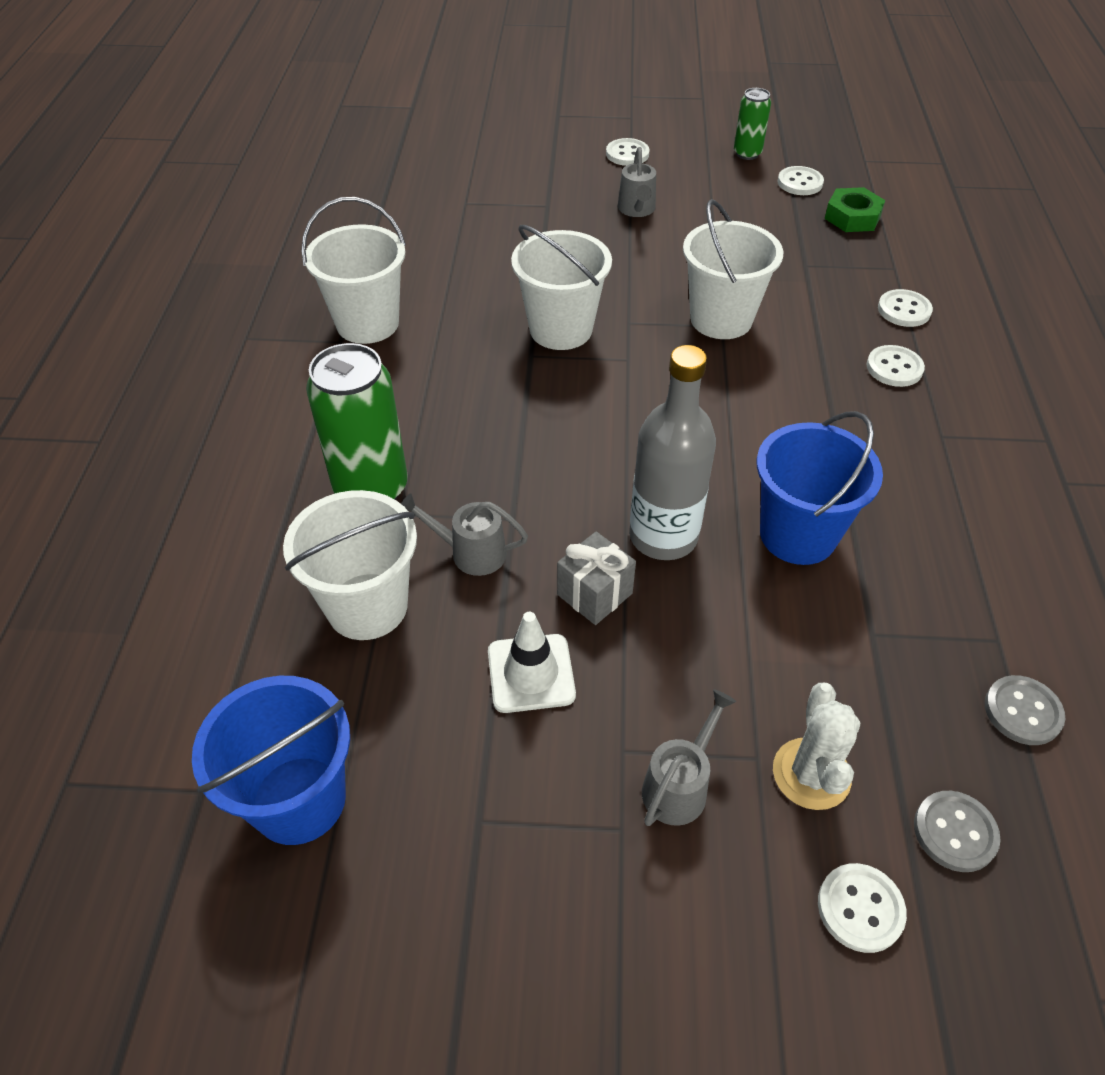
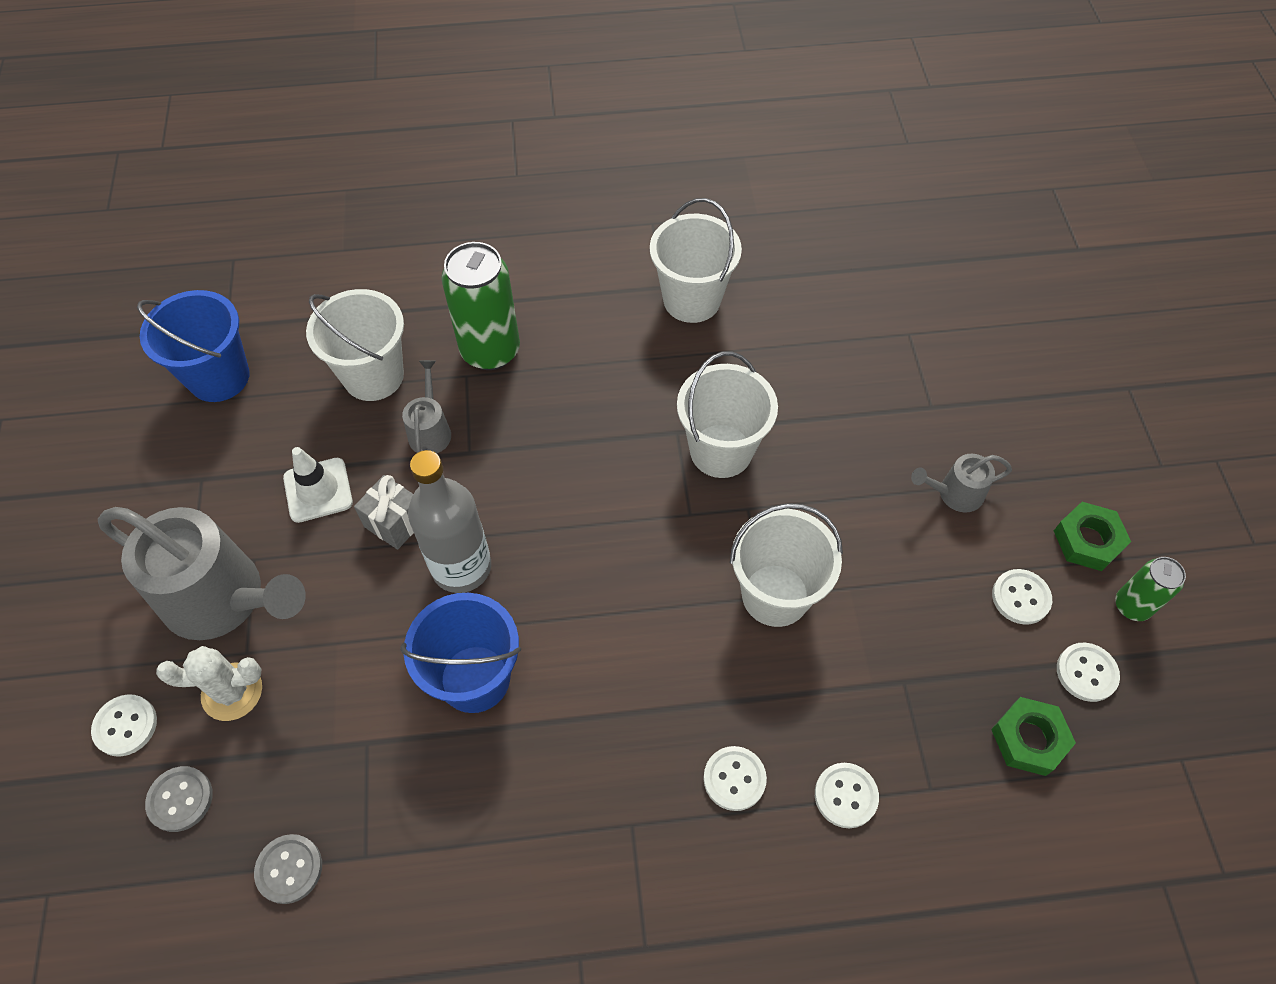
camera: 80 degrees right, 10 degrees up
(627, 154) = (1071, 471): white button -> white button (1020, 597)
(679, 785) = (224, 599): grey watering can -> grey watering can, size x2.15
(690, 160) = (1087, 540): none -> green nut

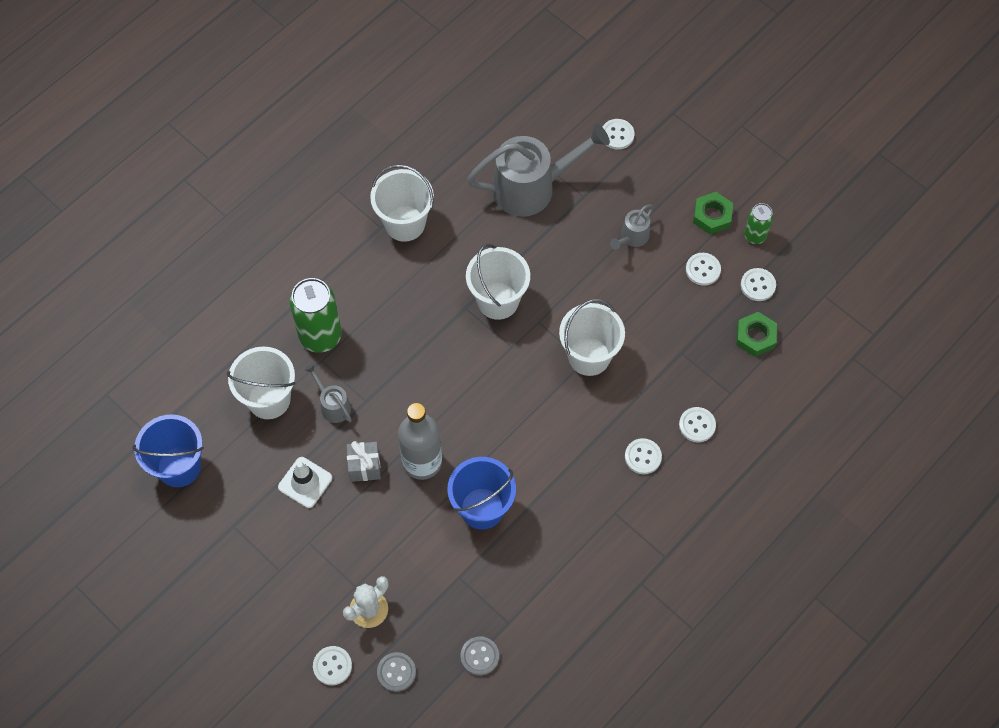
camera: 40 degrees left, 5 degrees up
(224, 599) = (316, 572): grey watering can -> grey watering can (532, 187)
(1032, 367) = (617, 135): none -> white button

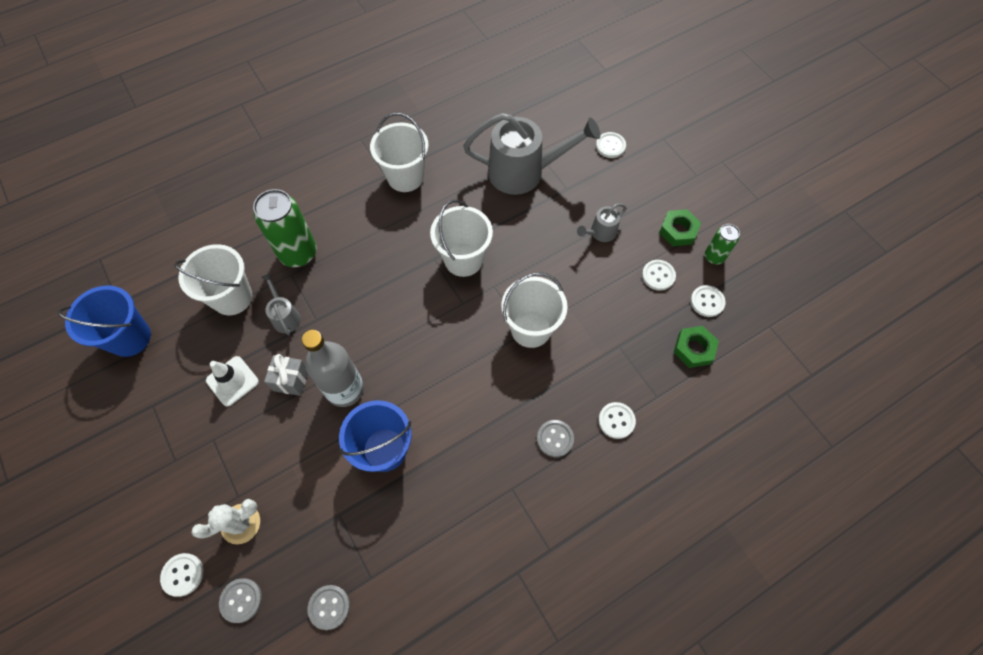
camera: 15 degrees right, 0 degrees up
(643, 457) = (555, 439): white button -> grey button

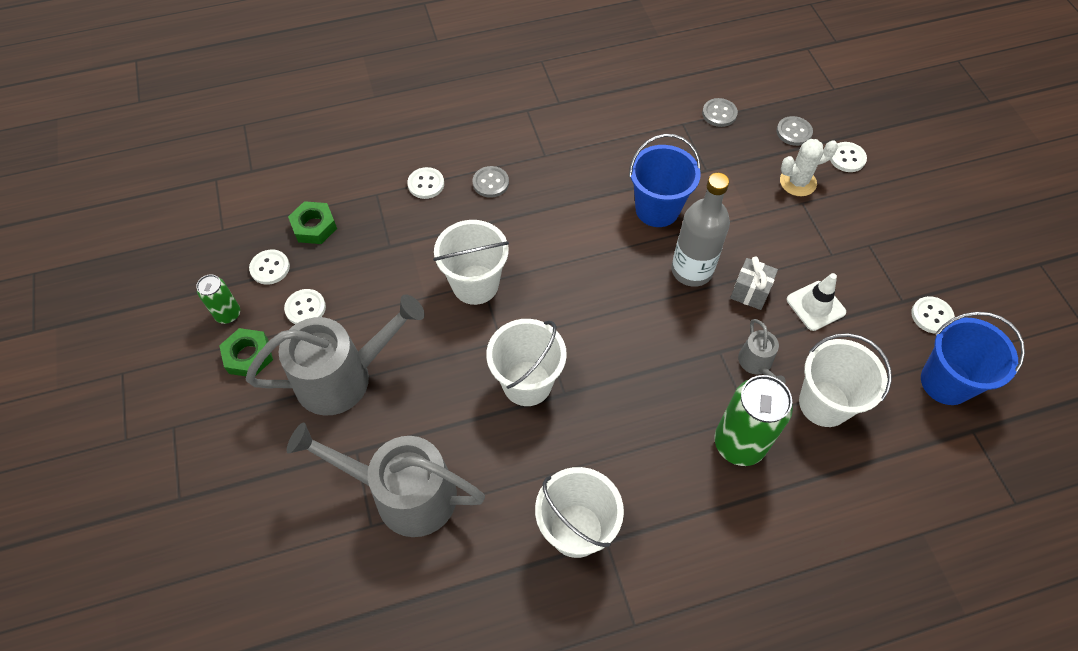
camera: 165 degrees left, 5 degrees down
(600, 233) = (344, 376): grey watering can -> grey watering can, size x2.15
(610, 146) = (261, 506): white button -> white button (931, 316)

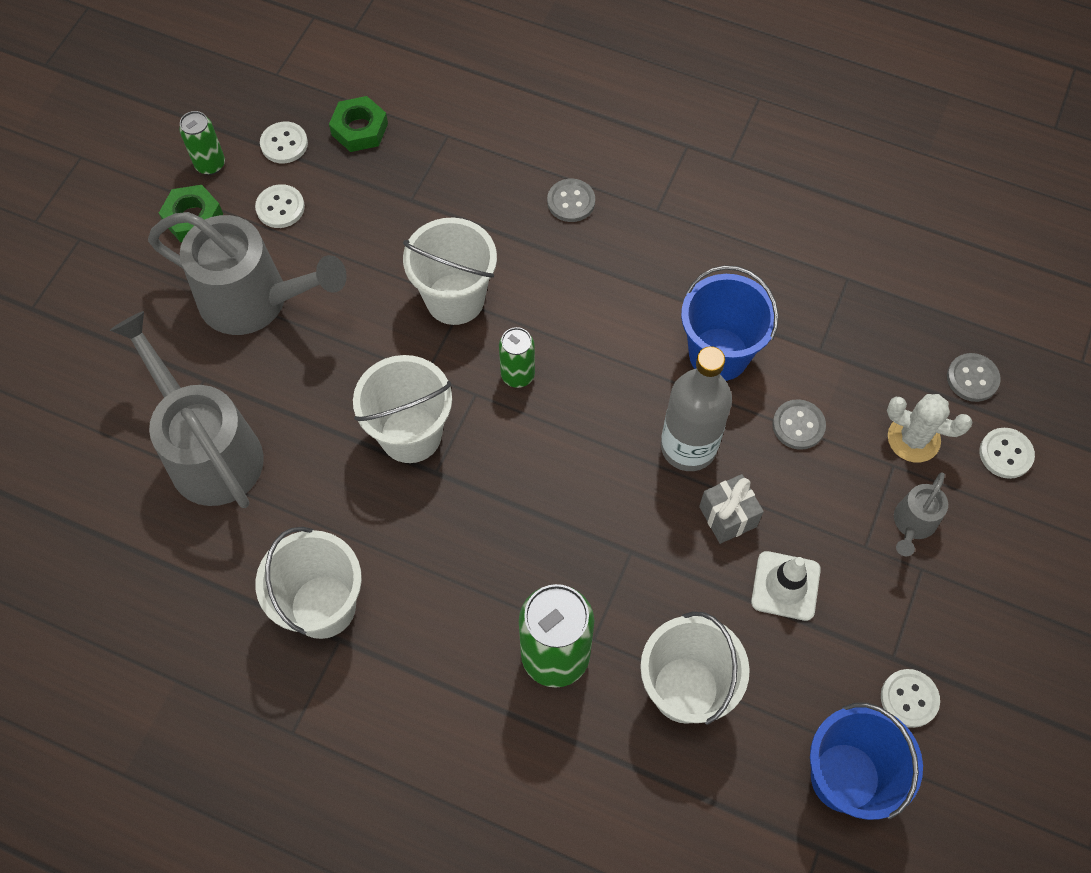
camera: 40 degrees right, 5 degrees up
(426, 184) = (505, 158): white button -> none
(557, 301) = (517, 375): none -> green can
(719, 113) = (903, 295): grey button -> grey button (798, 425)
(757, 364) = (656, 595): grey watering can -> grey watering can (912, 524)

